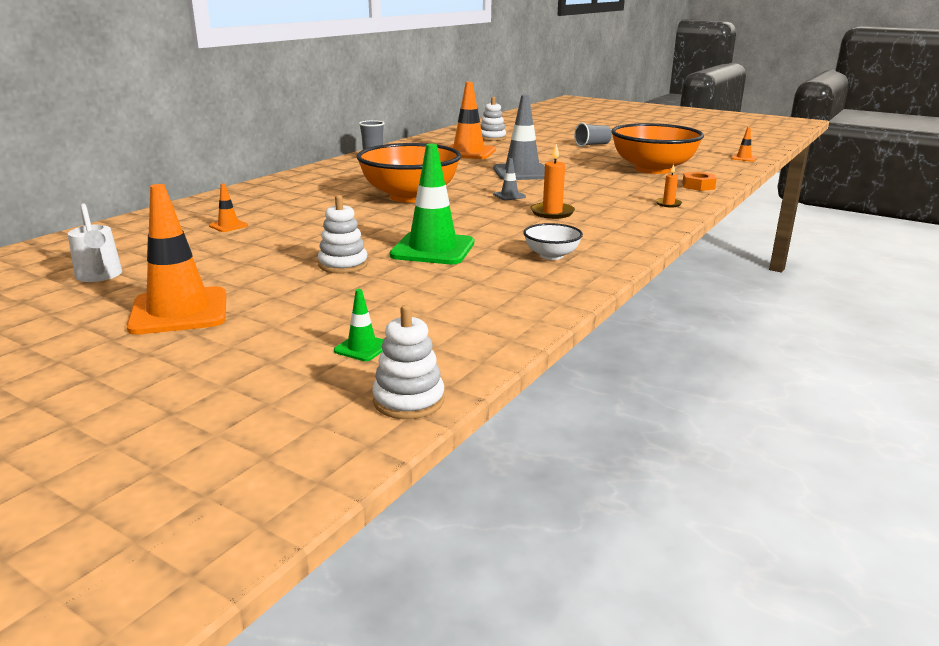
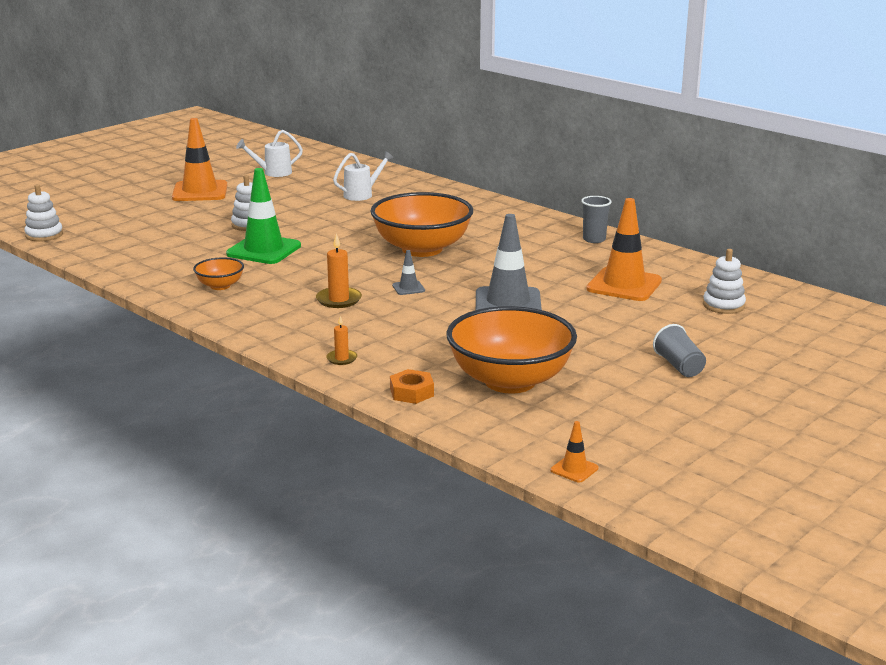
camera: 100 degrees right, 0 degrees up
(228, 226) = (362, 195): orange traffic cone -> white watering can
(362, 348) = (112, 228): green traffic cone -> none
(551, 255) = (220, 286): white bowl -> orange bowl

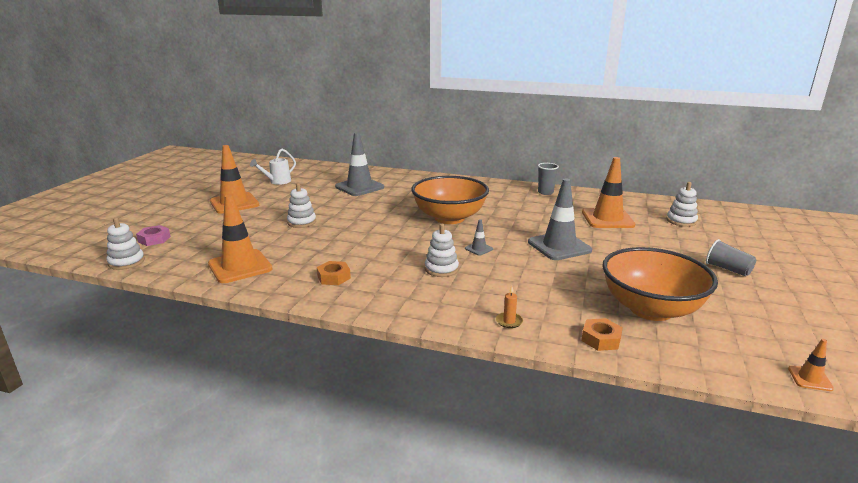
camera: 25 degrees left, 0 degrees up
(86, 217) = (154, 239): none -> pink nut
(142, 259) = (240, 266): none -> orange traffic cone
(220, 286) = (334, 277): orange bowl -> orange nut
(264, 250) = (335, 240): green traffic cone -> none
(339, 300) = (441, 269): orange candle -> white stacking toy
(362, 195) = (359, 187): white watering can -> grey traffic cone

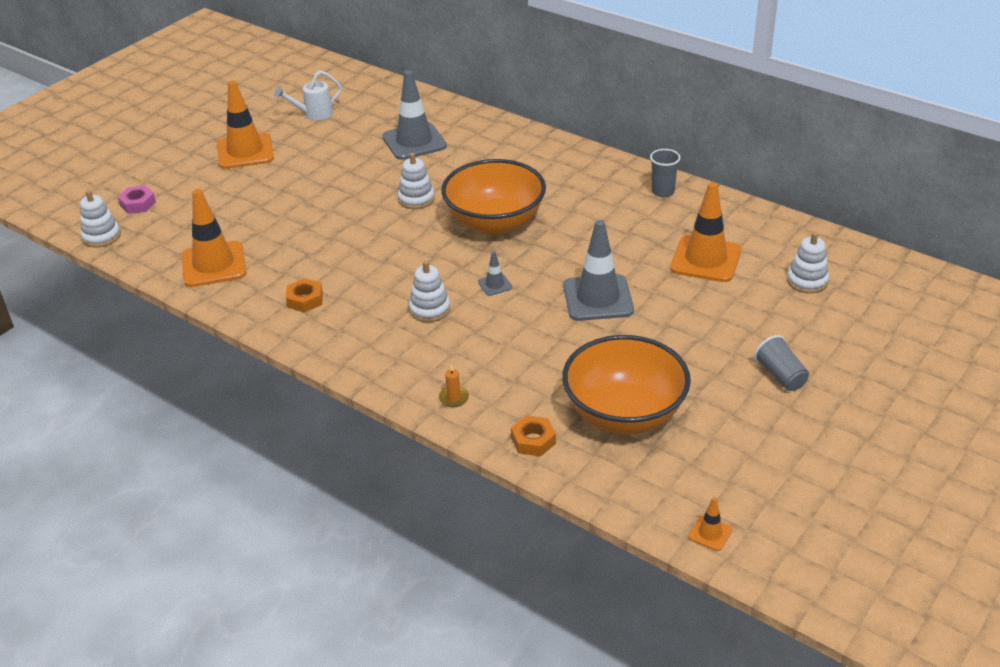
camera: 20 degrees right, 15 degrees up
(301, 222) = (310, 201): white stacking toy -> white stacking toy (416, 199)

